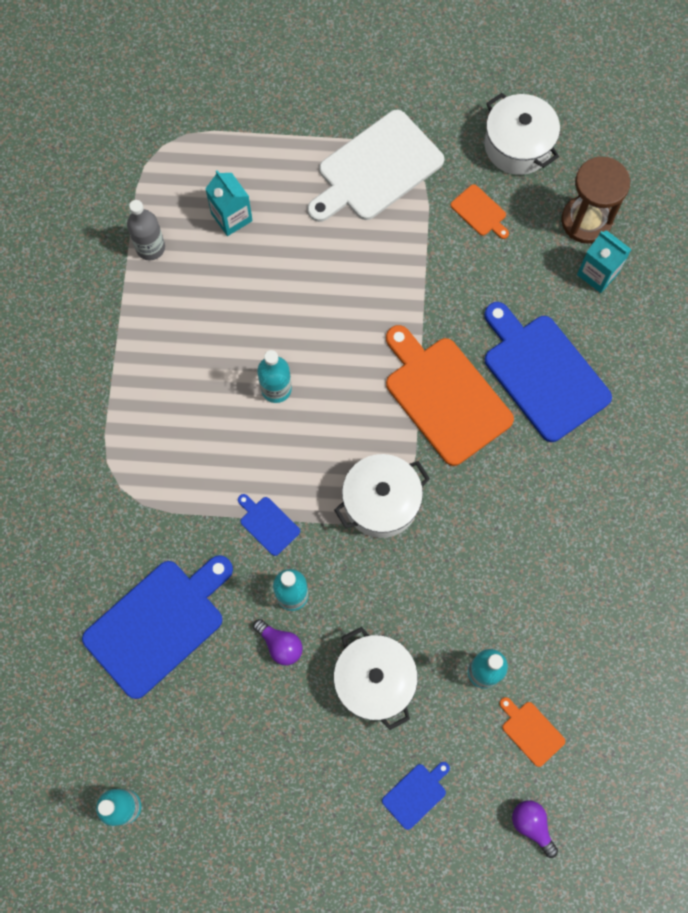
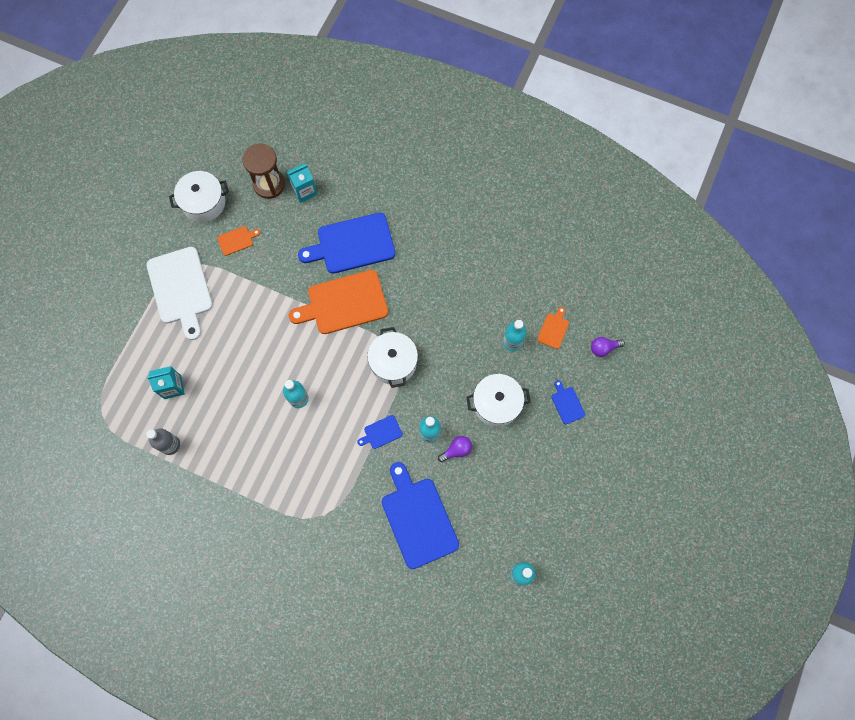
camera: 70 degrees left, 0 degrees up
(531, 731) = (553, 329): orange cutting board -> orange cutting board turned 135 degrees clockwise

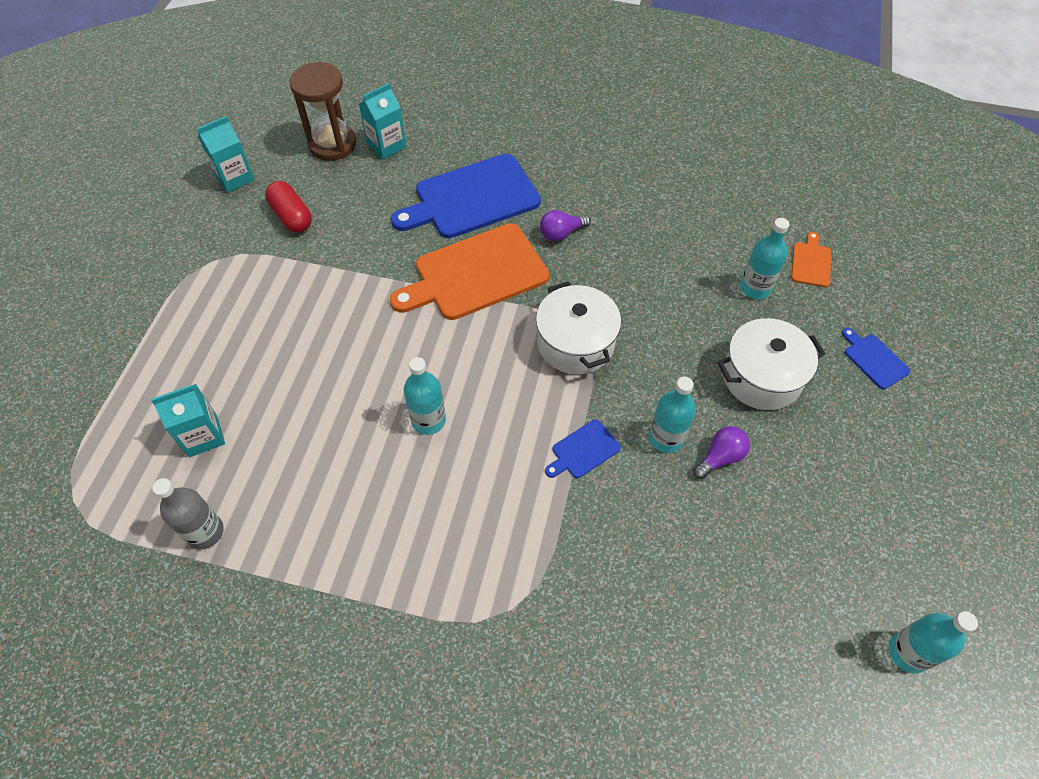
camera: 10 degrees left, 15 degrees down
(180, 289) = (206, 291): white cutting board -> none
(204, 203) = (235, 178): white pot -> turquoise carton
(237, 240) = (292, 216): orange cutting board -> red capsule
(418, 519) = (689, 584): blue cutting board -> none
(603, 348) = (896, 276): purple light bulb -> purple light bulb (561, 233)

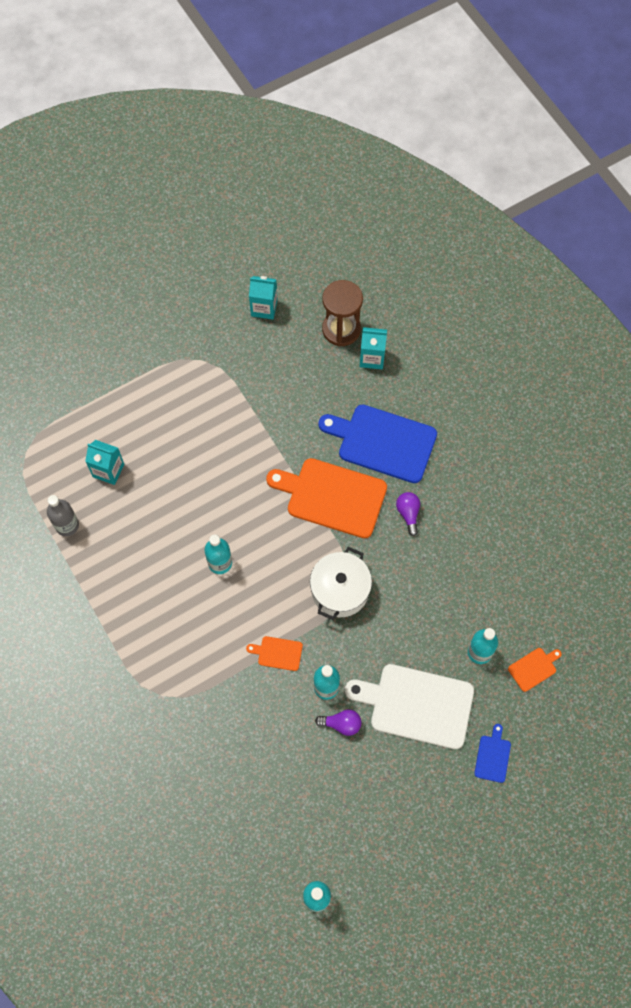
camera: 45 degrees right, 10 degrees up
(292, 216) = (270, 365): red capsule -> none
(561, 233) = (408, 514): purple light bulb -> purple light bulb turned 60 degrees clockwise
(583, 450) = (278, 653): blue cutting board -> orange cutting board
(761, 377) = (417, 705): white pot -> white cutting board

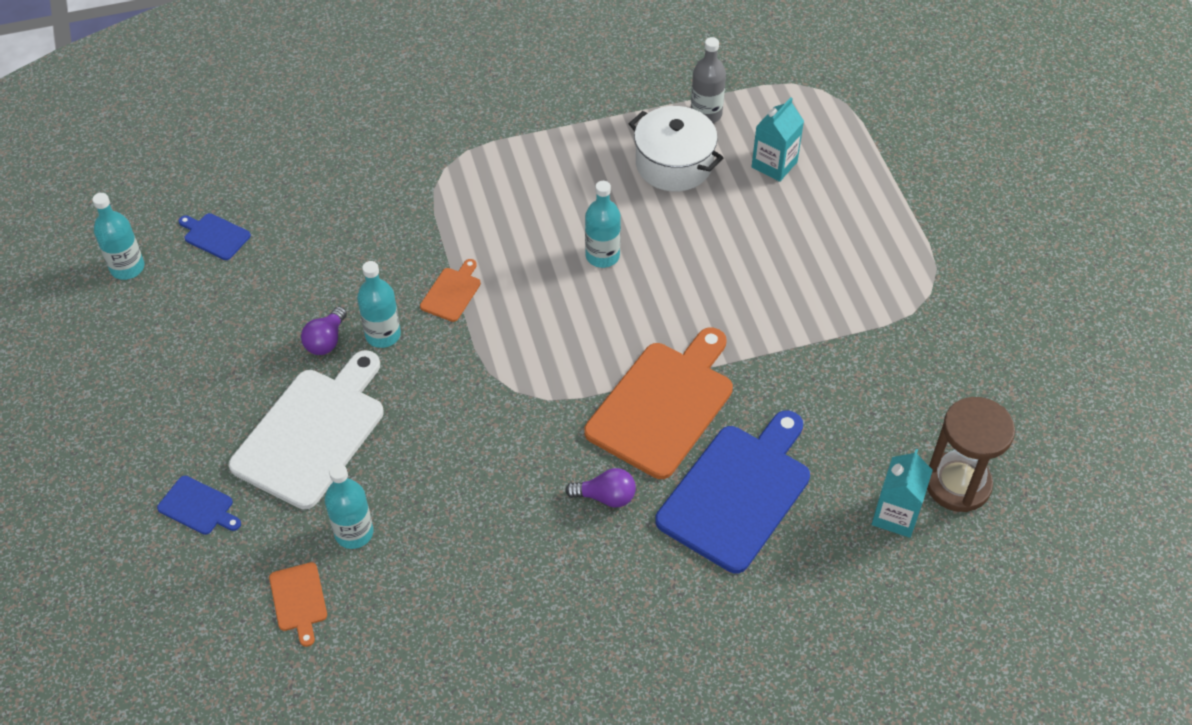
camera: 105 degrees right, 15 degrees down
(264, 308) = (1013, 388): turquoise carton -> none
(269, 843) = (215, 236): none -> blue cutting board
(340, 590) = (515, 381): white pot -> white pot (674, 164)

